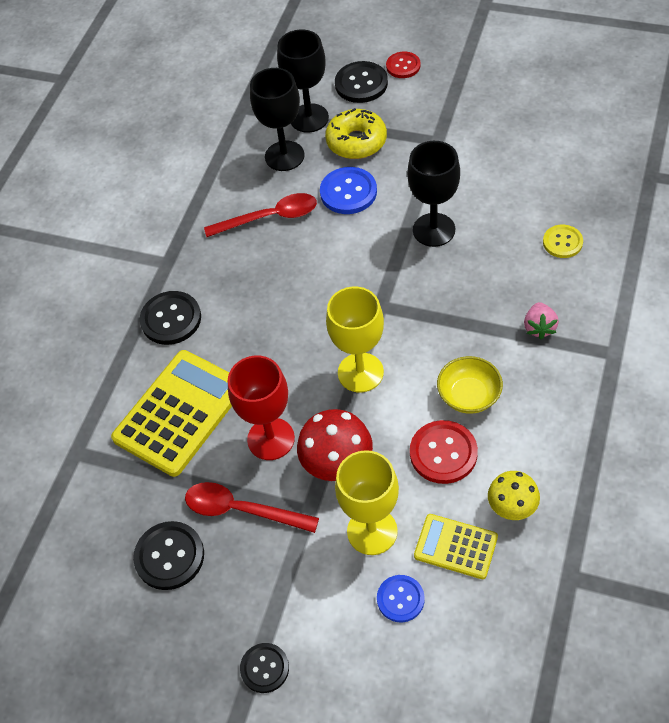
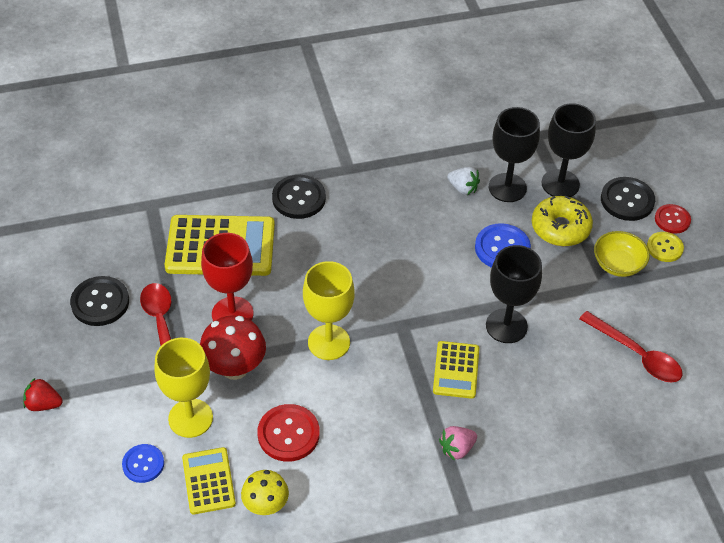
camera: 50 degrees right, 5 degrees down
(260, 187) = (463, 188): none -> white strawberry
(264, 668) = (43, 404): black button -> red strawberry
(269, 218) = (437, 209): red spoon -> red spoon (636, 354)
(456, 288) = (456, 370): none -> yellow calculator
(469, 395) = (354, 427): yellow bowl -> yellow bowl (618, 264)
(562, 242) = (562, 427): yellow button -> yellow button (664, 248)

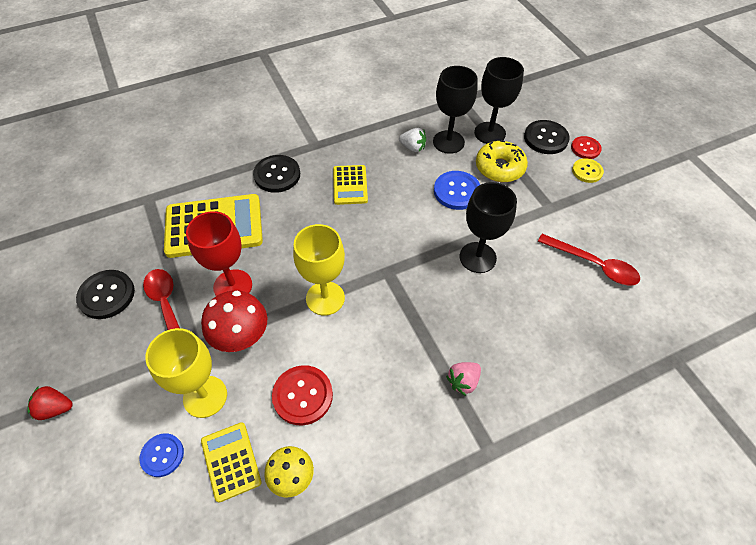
camera: 10 degrees left, 5 degrees up
(456, 370) = (444, 305): yellow calculator -> yellow calculator (350, 185)
(618, 264) = (554, 190): yellow bowl -> none

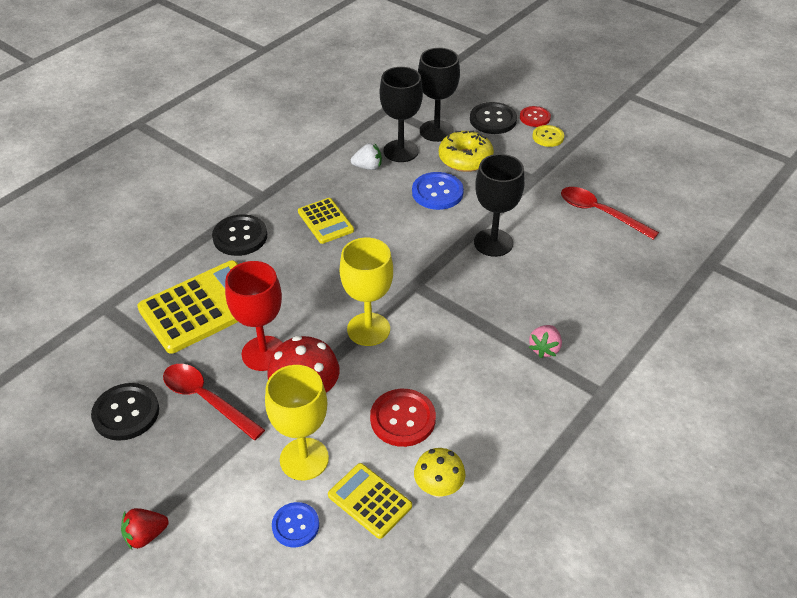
camera: 25 degrees left, 10 degrees down
(593, 265) = (600, 213): red spoon -> red spoon turned 150 degrees counterclockwise

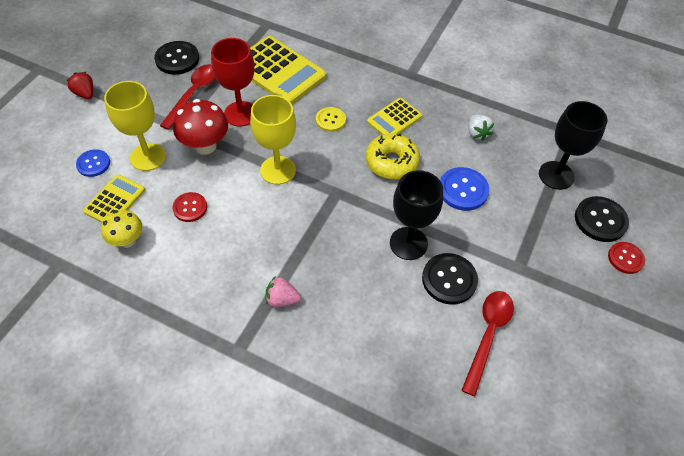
camera: 75 degrees right, 10 degrees up
(240, 237) = (358, 72): black button -> black button (449, 279)
(401, 151) = (511, 153): black goblet -> none
(403, 419) = (190, 208): red button -> red button, size x0.65
(465, 159) = (523, 205): yellow donut -> yellow donut (391, 162)
(548, 137) = (596, 274): yellow button -> yellow button (330, 120)

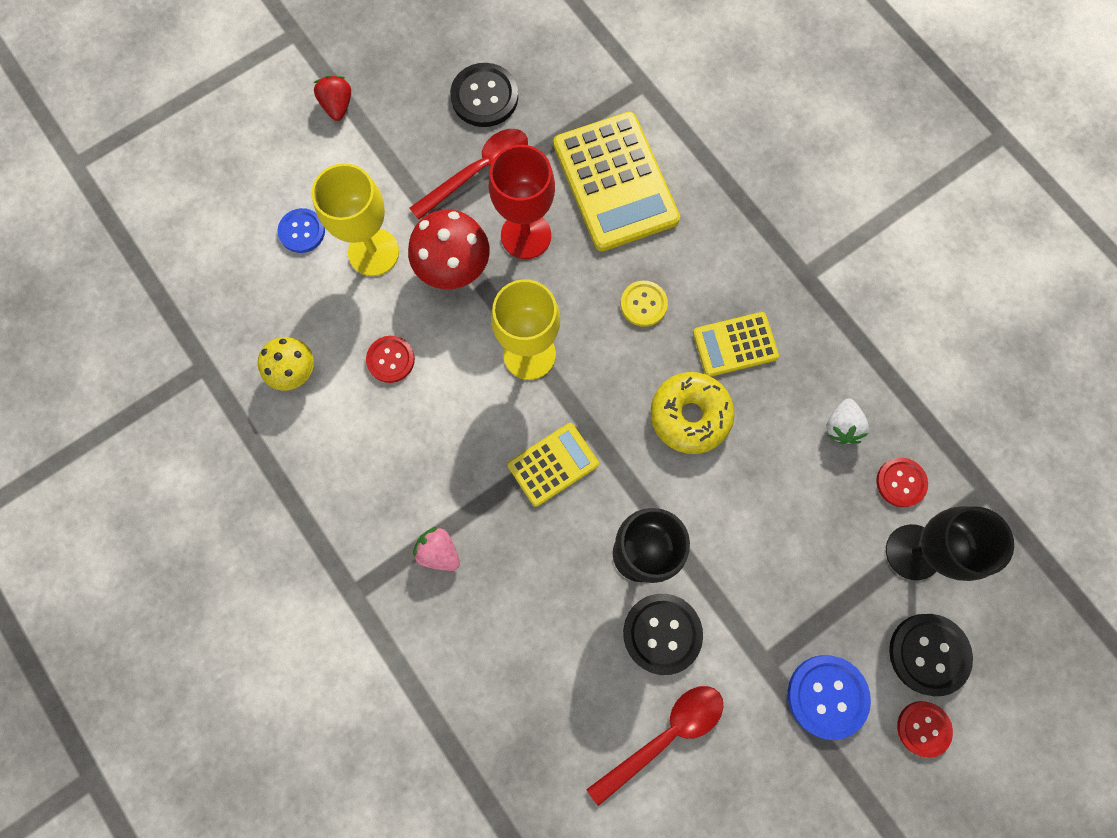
camera: 30 degrees right, 20 degrees up
(114, 200) = (304, 303): yellow calculator -> yellow calculator (553, 464)
(463, 190) = (763, 509): blue button -> blue button (827, 696)
(526, 146) = (901, 482): none -> red button

